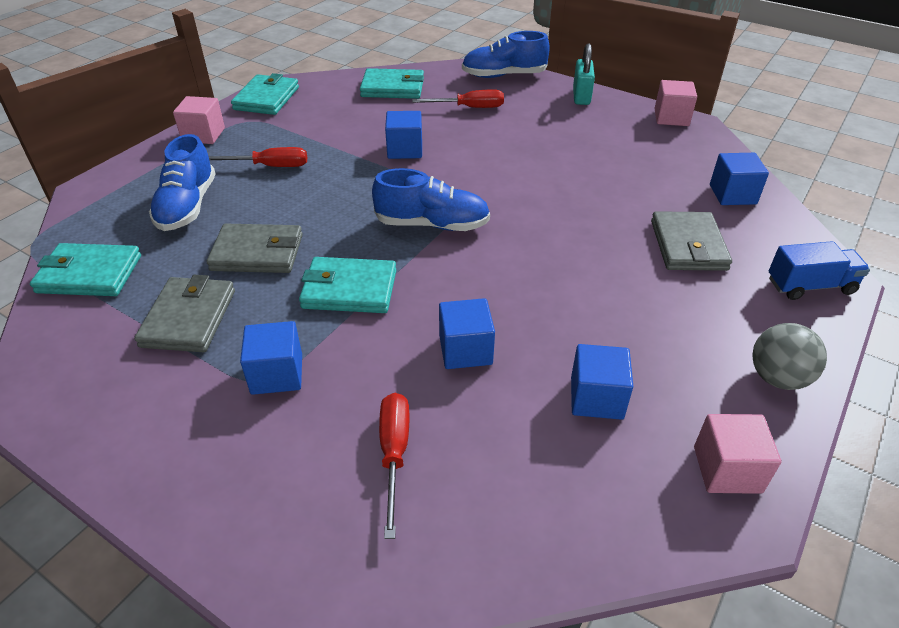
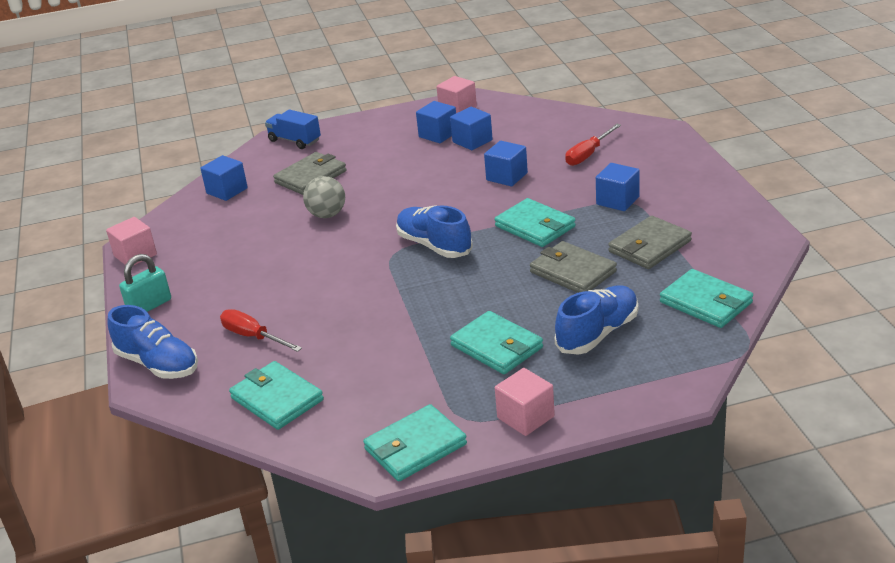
camera: 135 degrees left, 10 degrees down
(270, 166) = (497, 346): red screwdriver -> turquoise wallet
(405, 150) = (370, 315): blue cube -> blue cube (438, 135)
(777, 378) = (384, 121): grey ball -> grey ball (327, 215)

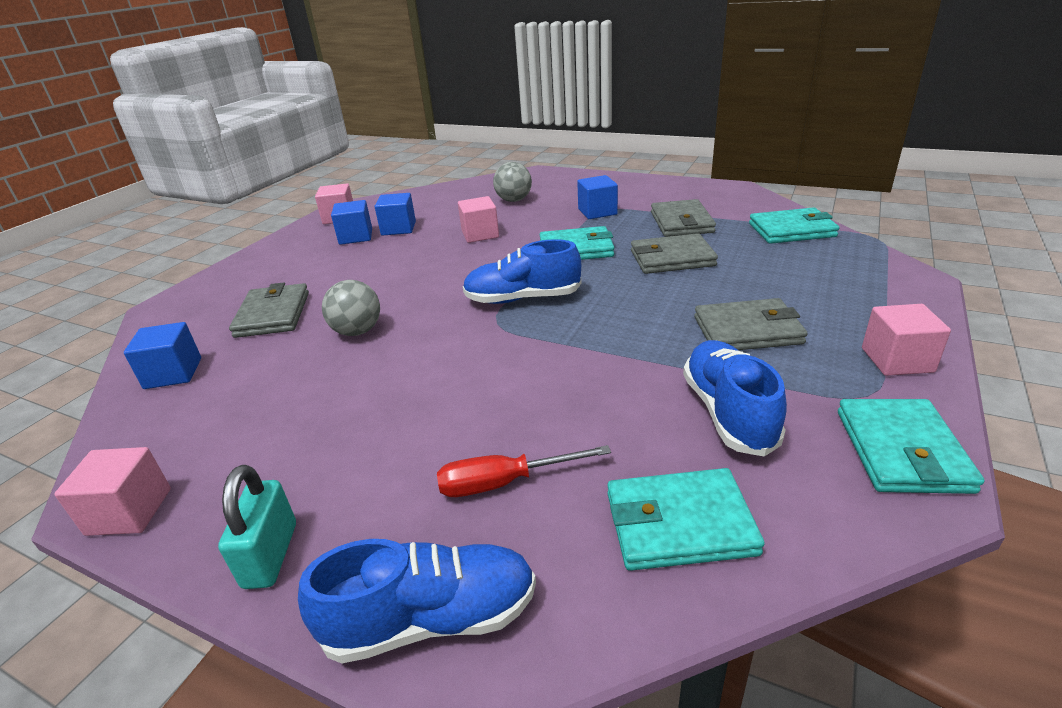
camera: 50 degrees left, 0 degrees up
(295, 141) = (193, 299): blue truck -> none
(497, 346) = (747, 330): turquoise wallet -> grey wallet
(507, 177) = (480, 234): blue cube -> pink cube
(588, 154) = (514, 200): red screwdriver -> grey ball
(598, 333) = (785, 280): blue shoe -> blue shoe (728, 412)

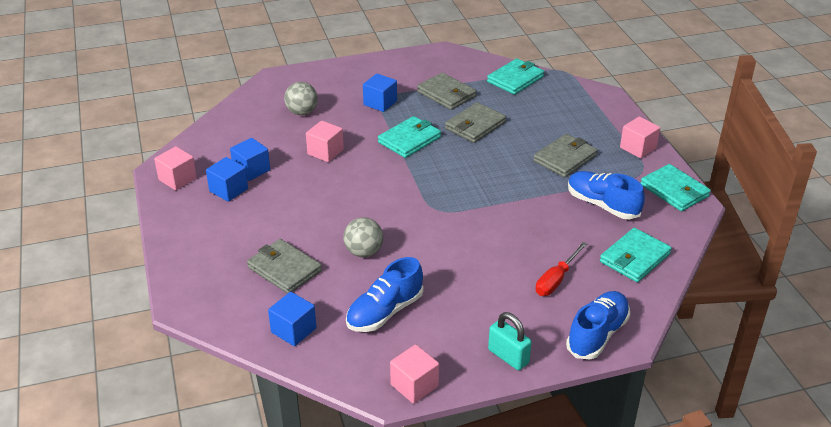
camera: 45 degrees left, 5 degrees up
(522, 298) = (428, 188): blue shoe -> blue shoe (384, 312)

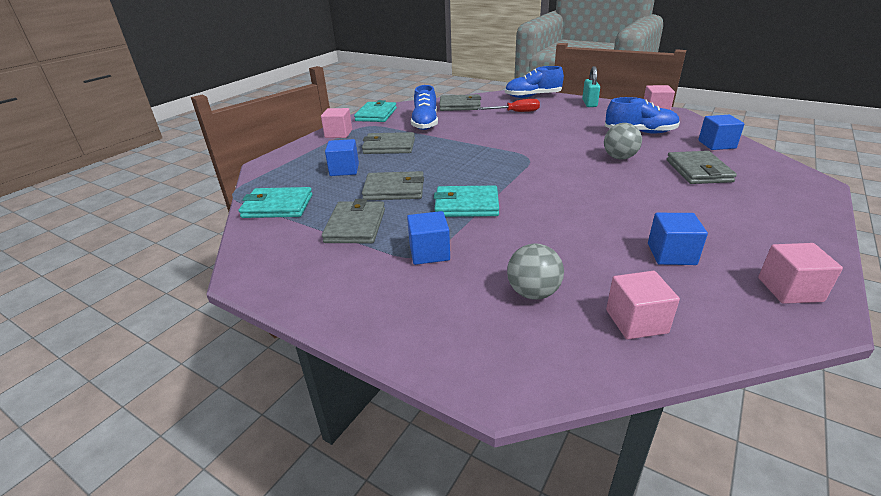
camera: 130 degrees left, 5 degrees down
(228, 190) = (717, 246): blue cube -> blue cube (344, 170)
(325, 152) = (563, 233): pink cube -> pink cube (636, 321)
(635, 258) = (460, 105): turquoise wallet -> grey wallet

